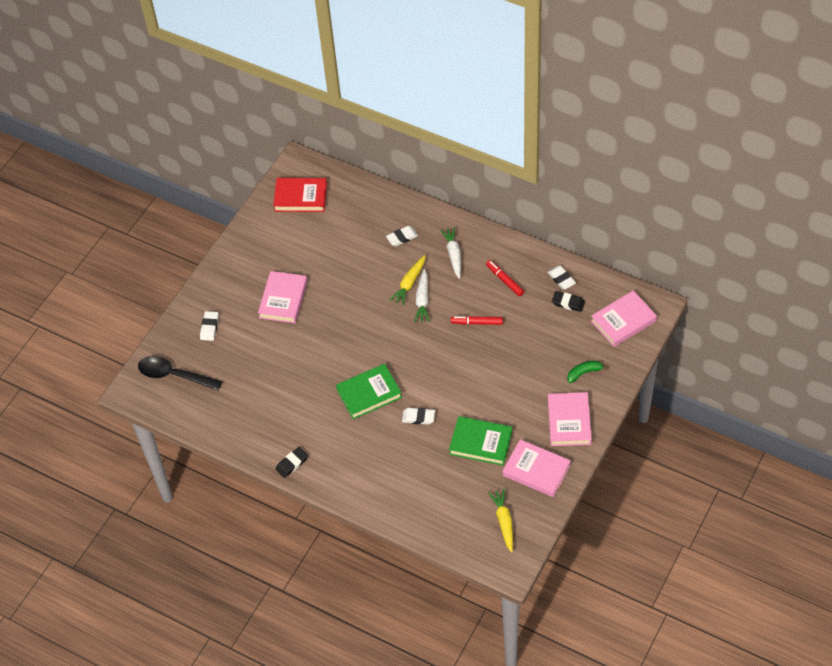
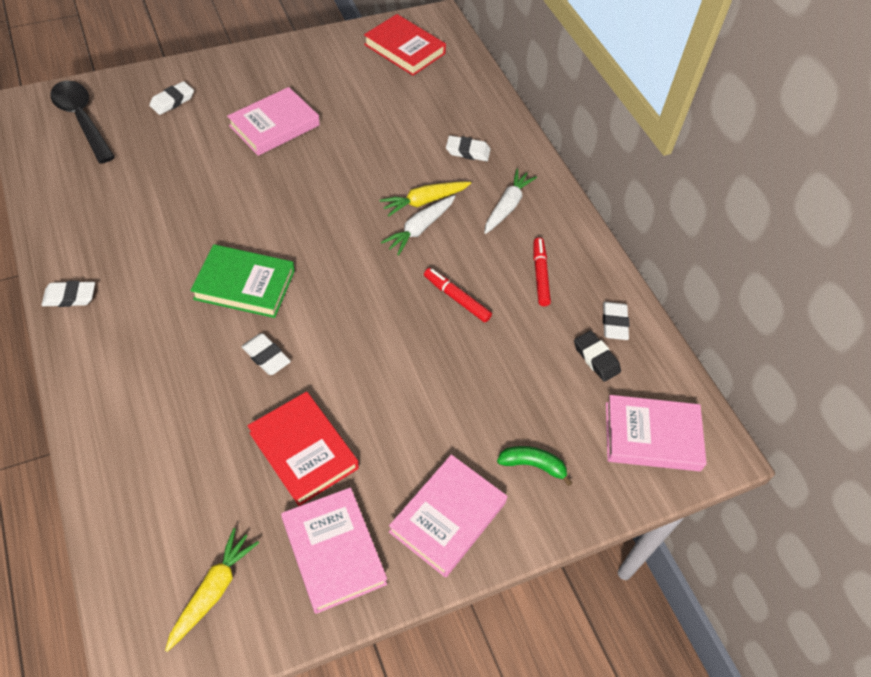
camera: 30 degrees right, 0 degrees up
(292, 463) = (70, 297): black eraser -> white eraser
(480, 443) = (303, 450): green book -> red book

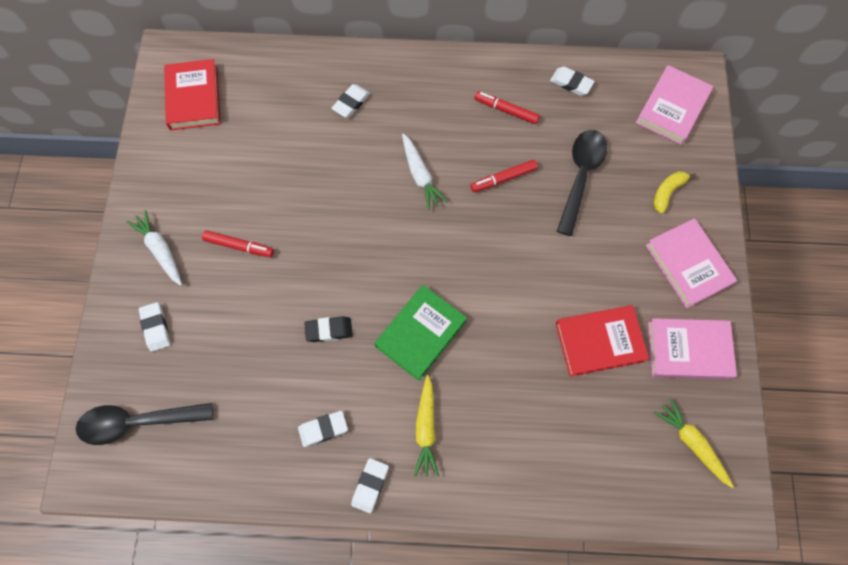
camera: 60 degrees left, 15 degrees up
(266, 356) = (502, 340): white eraser -> white eraser (323, 429)
(274, 125) = (239, 246): pink book -> red marker
(404, 49) = (194, 98): red book -> red book turned 75 degrees counterclockwise
(424, 201) = (392, 160): yellow carrot -> yellow carrot (426, 428)
(502, 369) = (581, 176): none -> black spoon
(507, 206) = (426, 101): white carrot -> white carrot (160, 250)
(532, 465) = (667, 192): green banana -> yellow banana
(596, 358) = (596, 110): black eraser -> black eraser (329, 330)

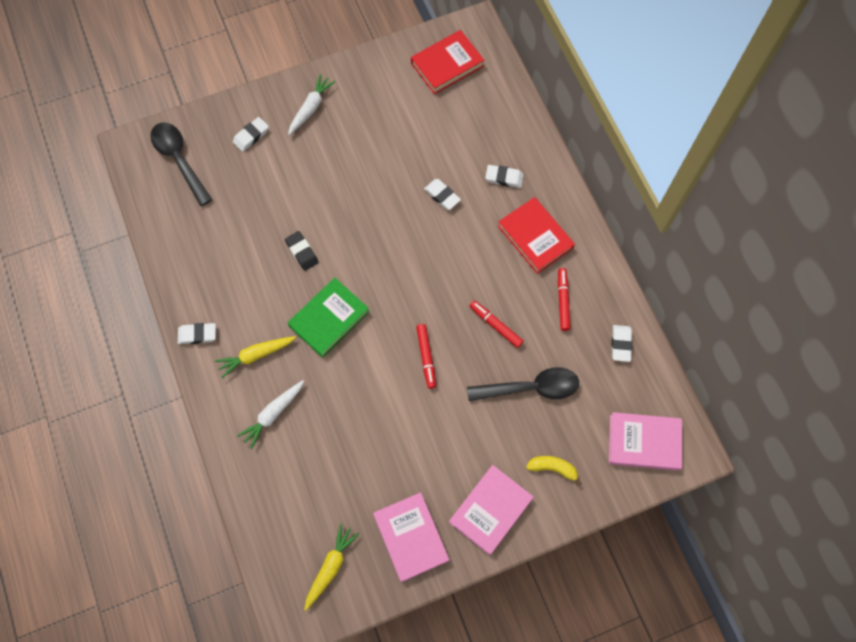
camera: 65 degrees right, 0 degrees up
(239, 246) = (339, 158): red marker -> red marker (426, 357)
(323, 429) = (225, 283): white eraser -> white eraser (442, 196)
(420, 175) = (465, 259): white carrot -> white carrot (273, 414)
(420, 333) = (329, 319): green book -> green book turned 60 degrees counterclockwise
(599, 342) = (384, 460): red book -> red book (535, 237)

